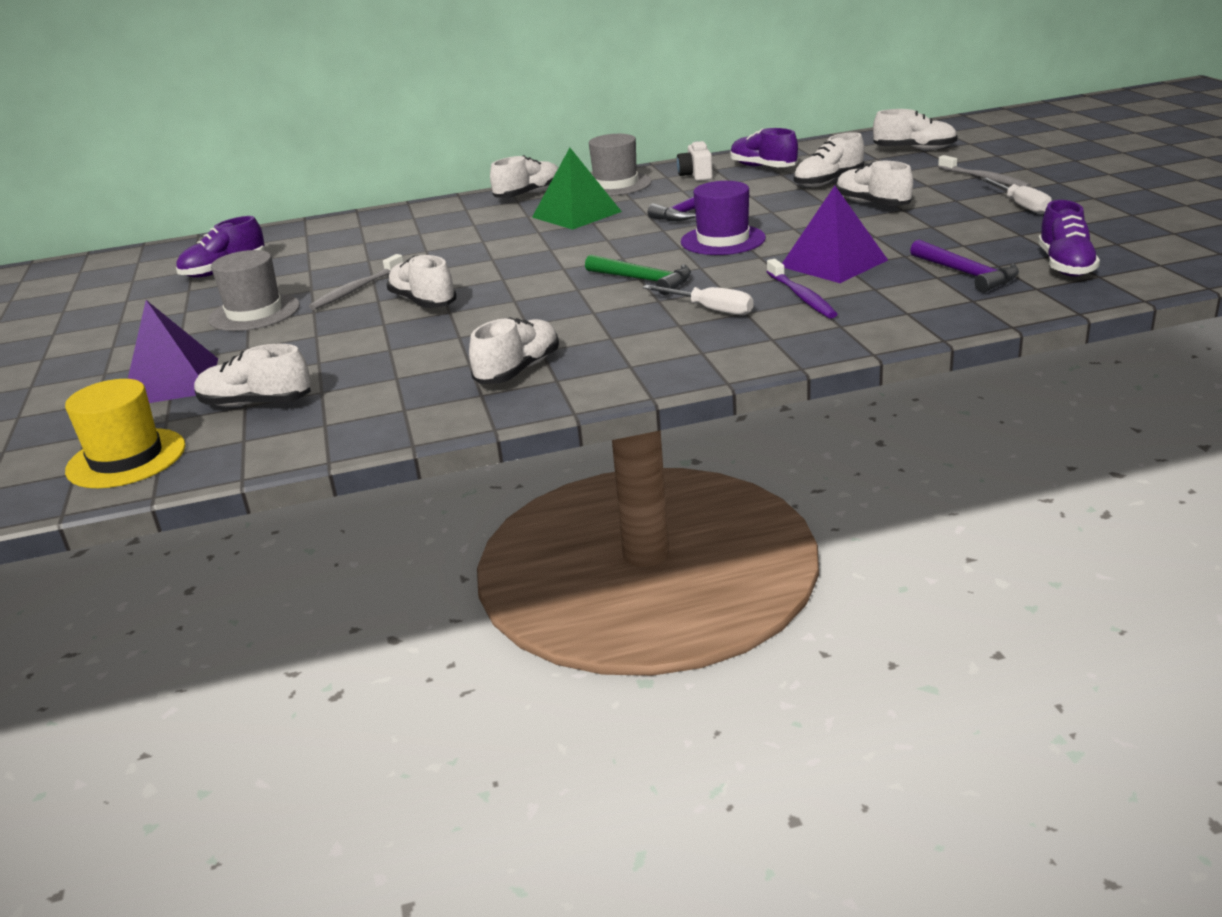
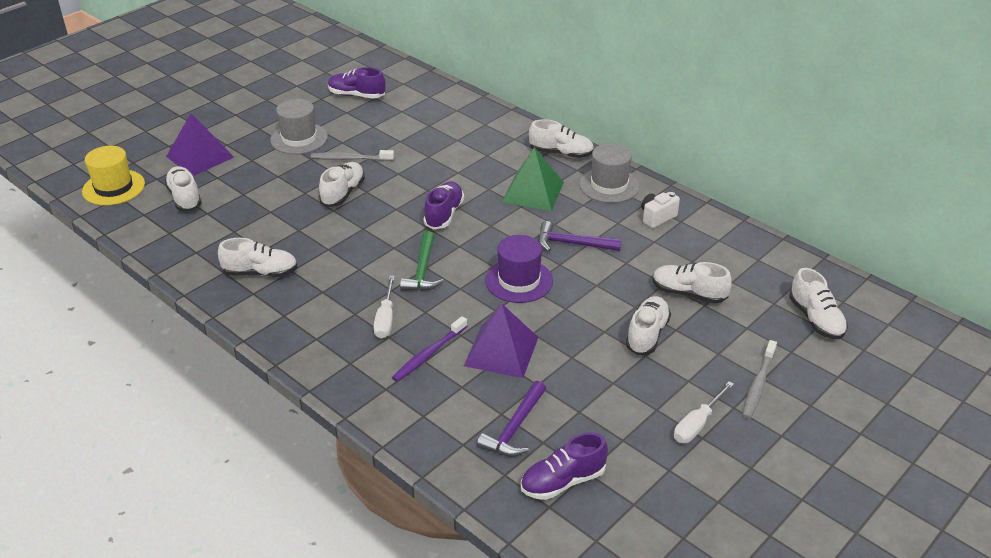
camera: 55 degrees right, 10 degrees up
(763, 167) = (702, 246): purple shoe -> purple shoe (444, 214)

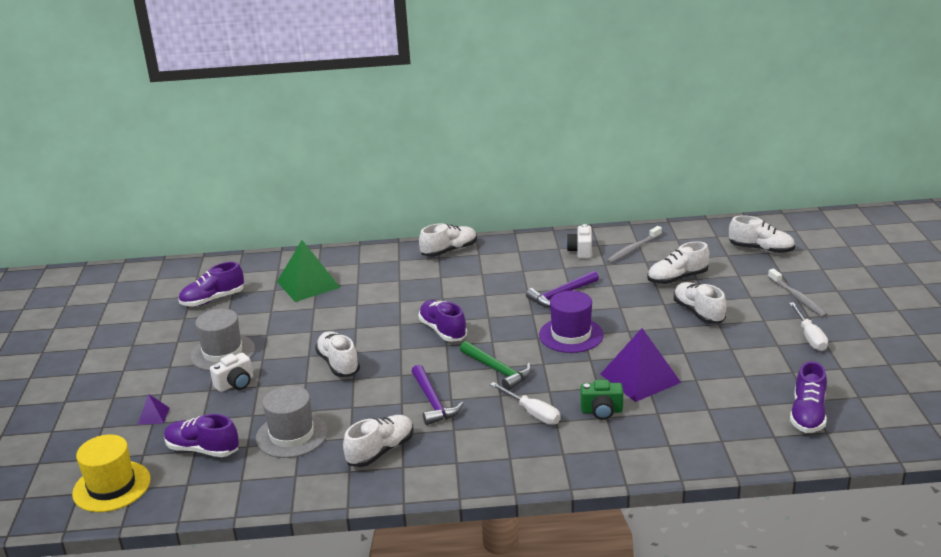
camera: 45 degrees left, 10 degrees down
(185, 198) = (203, 449): white shoe -> purple shoe
(200, 156) = (153, 416): purple pyramid -> purple pyramid, size x0.45
(269, 166) = (235, 384): none -> white camera
(351, 159) = (297, 340): grey toothbrush -> grey toothbrush (633, 249)
(429, 354) = (601, 411): purple toothbrush -> green camera
(515, 428) = (730, 410): purple hammer -> purple hammer (433, 402)
(533, 192) = (476, 282): green pyramid -> green pyramid (308, 284)
(609, 185) = (517, 251): grey hat -> grey hat (292, 435)

